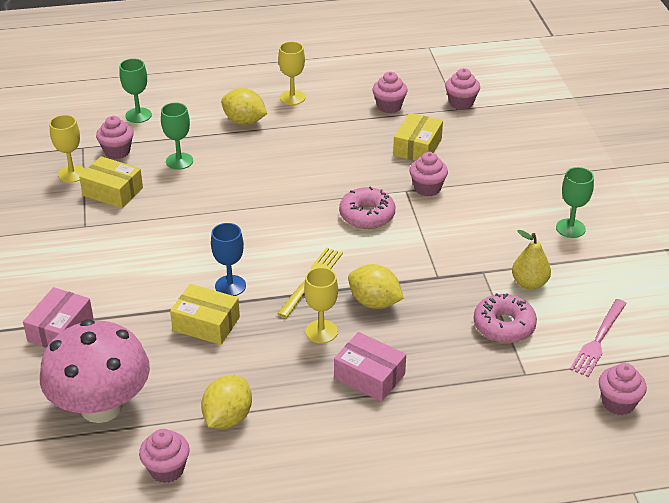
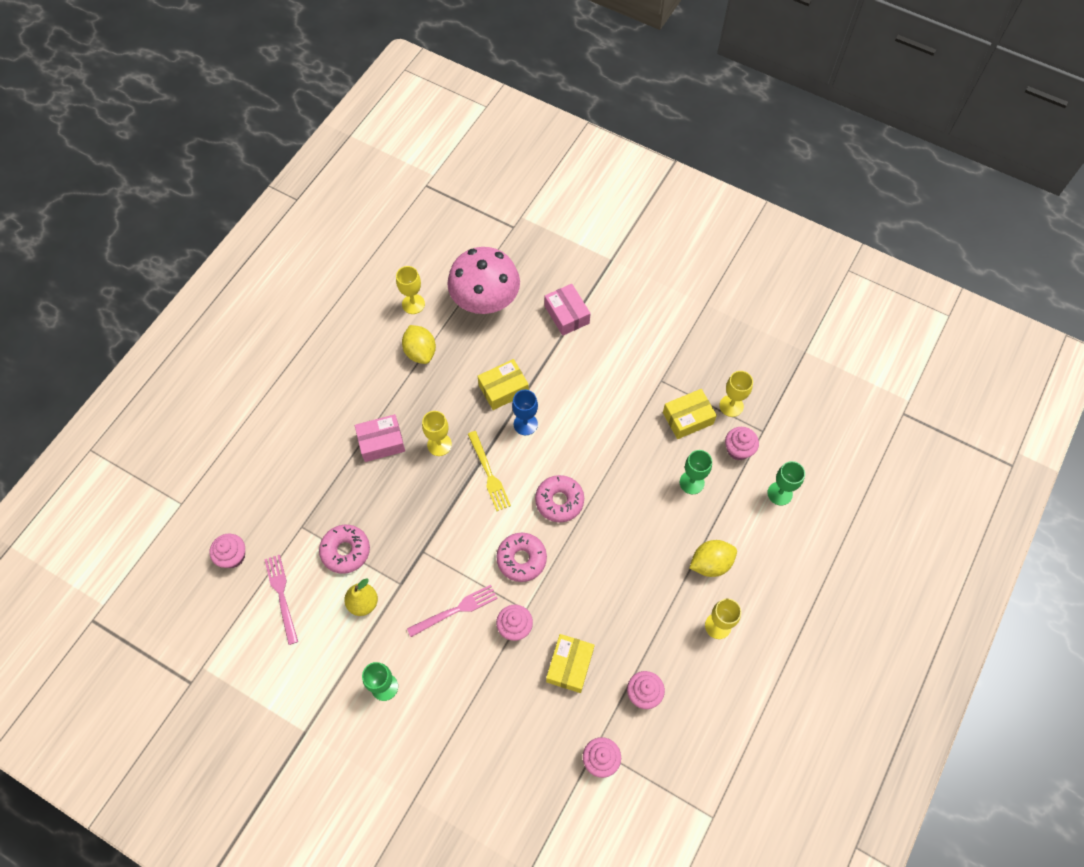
camera: 130 degrees right, 25 degrees up
(167, 469) = (413, 304): pink cupcake -> yellow goblet
(286, 222) = (559, 501): none -> pink donut
(374, 302) = (435, 493): yellow lemon -> none
(417, 147) = (569, 665): yellow box -> yellow box turned 45 degrees clockwise
(459, 226) = (455, 610): none -> pink fork

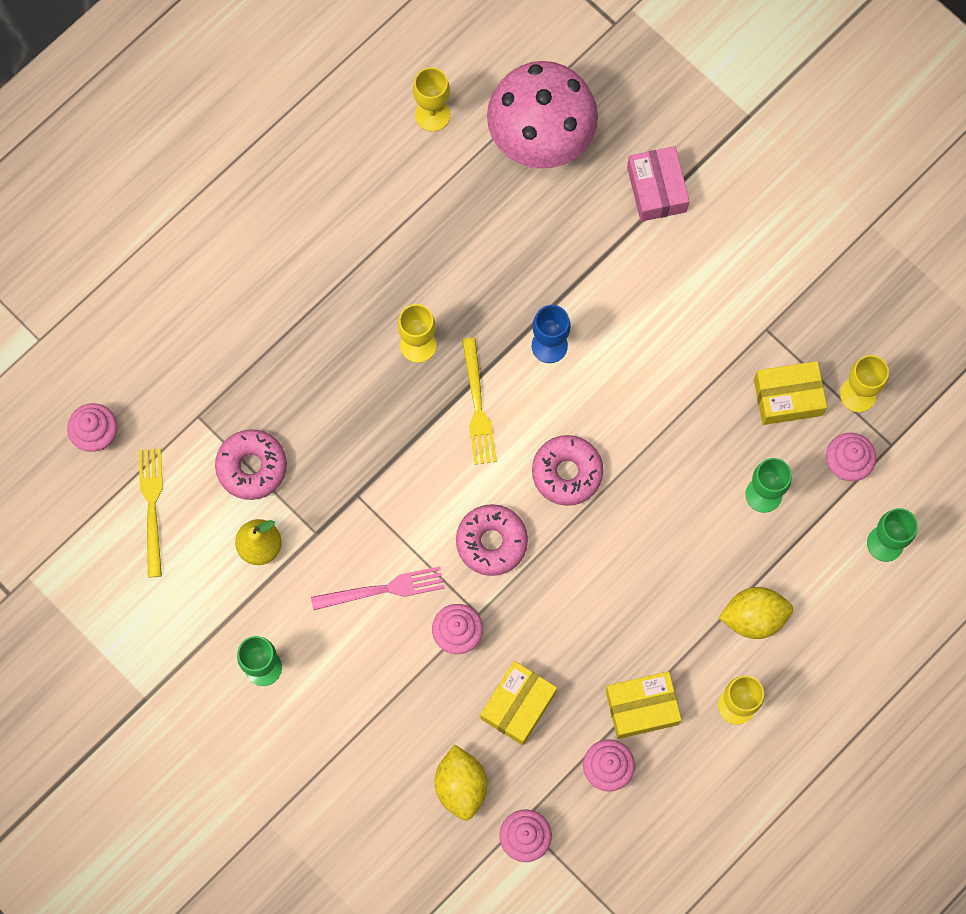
camera: 15 degrees right, 10 degrees up
(282, 596) = (152, 507): pink fork -> yellow fork
(381, 442) = (336, 320): pink box -> none
(420, 352) = (425, 195): yellow lemon -> yellow lemon (461, 786)
(503, 389) = (531, 284): yellow box -> yellow box (642, 707)

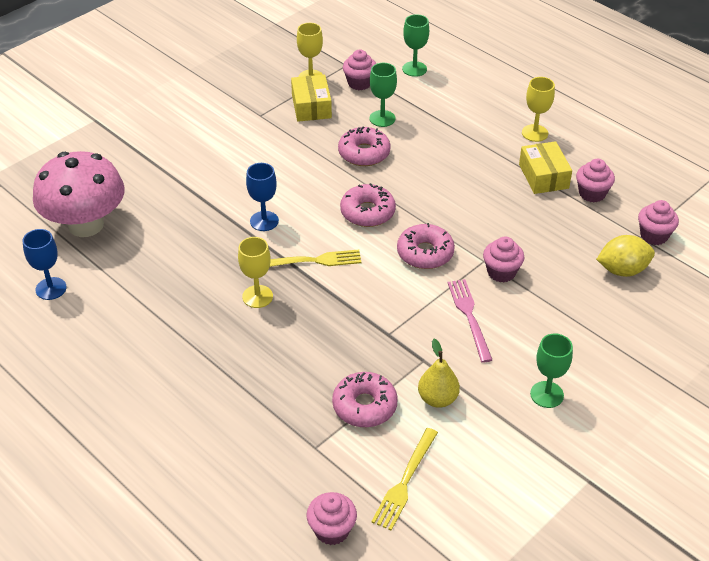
camera: 90 degrees left, 30 degrees down
(152, 507) = (405, 481): yellow fork -> yellow fork turned 60 degrees counterclockwise
(432, 115) = (51, 288): yellow goblet -> blue goblet
(518, 705) = (553, 239): yellow box -> none
(656, 189) = (144, 165): pink box -> none
(686, 469) = (364, 153): none -> pink donut
(754, 617) = (471, 124): yellow lemon -> none

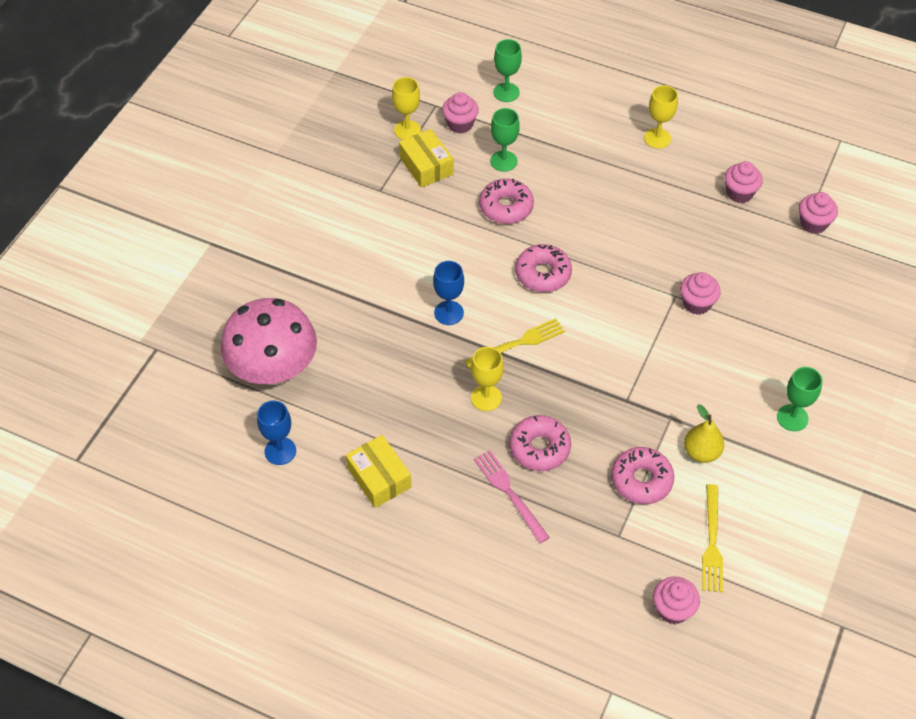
camera: 20 degrees left, 10 degrees up
(425, 253) = (618, 303): pink donut -> pink donut (539, 448)
(469, 317) = (690, 360): pink fork -> pink fork (510, 493)
(543, 176) = (687, 186): yellow box -> yellow box (379, 478)
(622, 270) = (801, 269): yellow lemon -> none

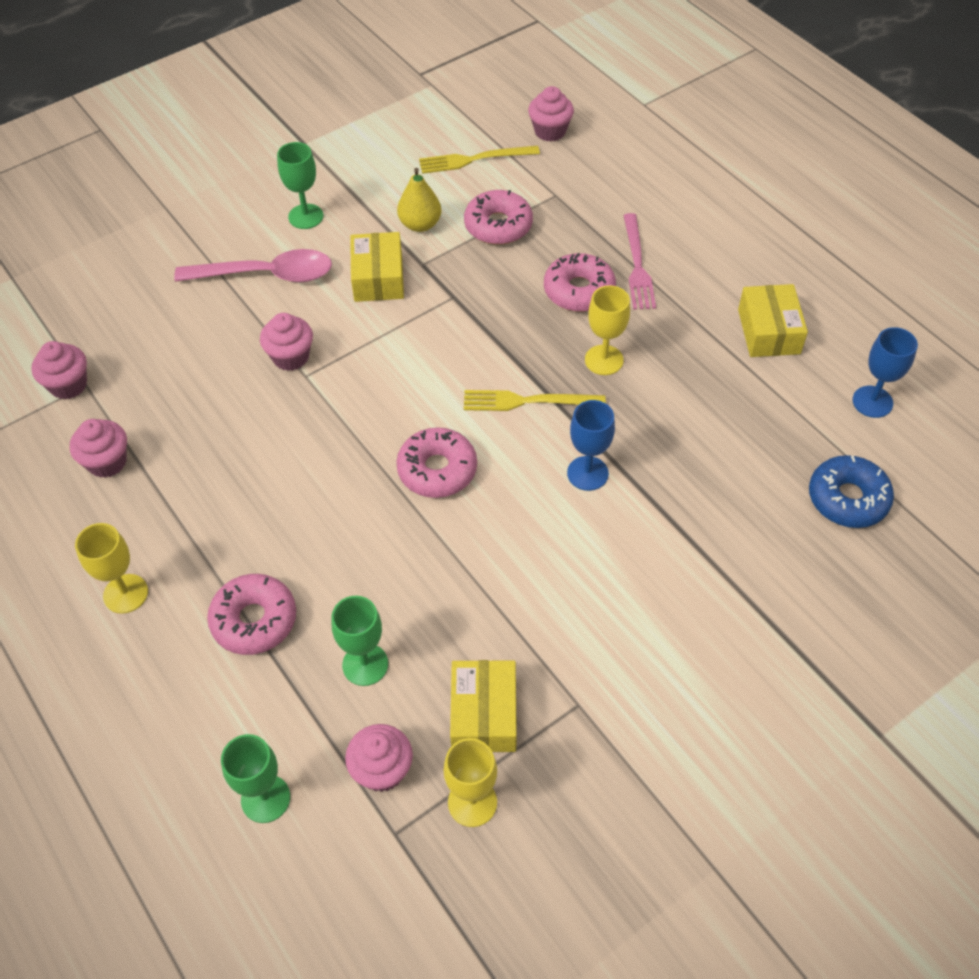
camera: 150 degrees left, 0 degrees up
(273, 369) = (847, 499): pink mushroom -> blue donut
(506, 207) = (416, 586): pink donut -> pink donut (254, 620)
(692, 390) = (378, 278): none -> yellow box
(712, 542) = (474, 159): yellow fork -> yellow fork turned 135 degrees counterclockwise
(772, 355) = (266, 275): none -> pink spoon

